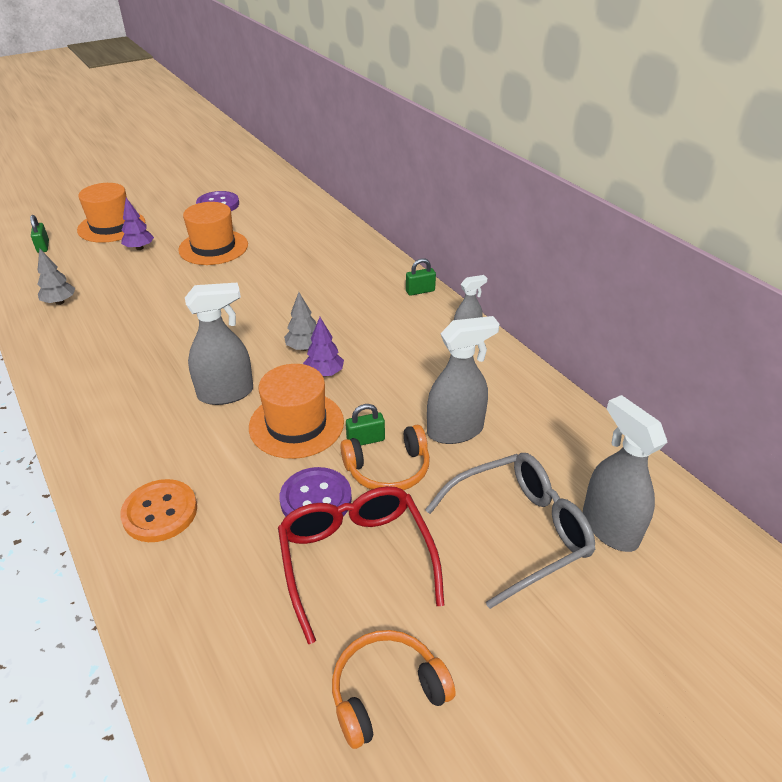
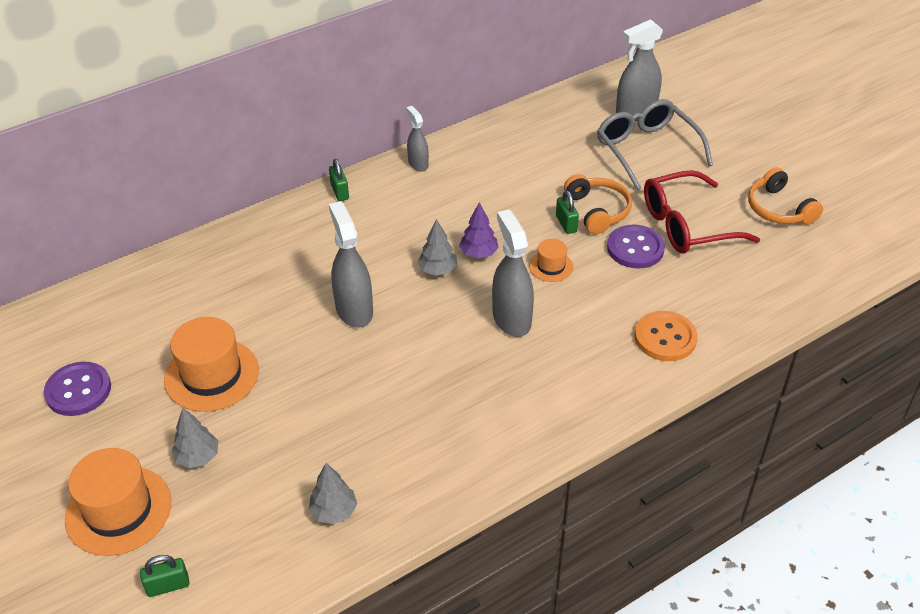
camera: 90 degrees left, 5 degrees up
(139, 248) = (198, 457): purple tree -> grey tree
(296, 424) = (551, 266): orange hat -> orange hat, size x0.52
(455, 430) = (550, 175): grey spray bottle -> grey spray bottle (354, 310)

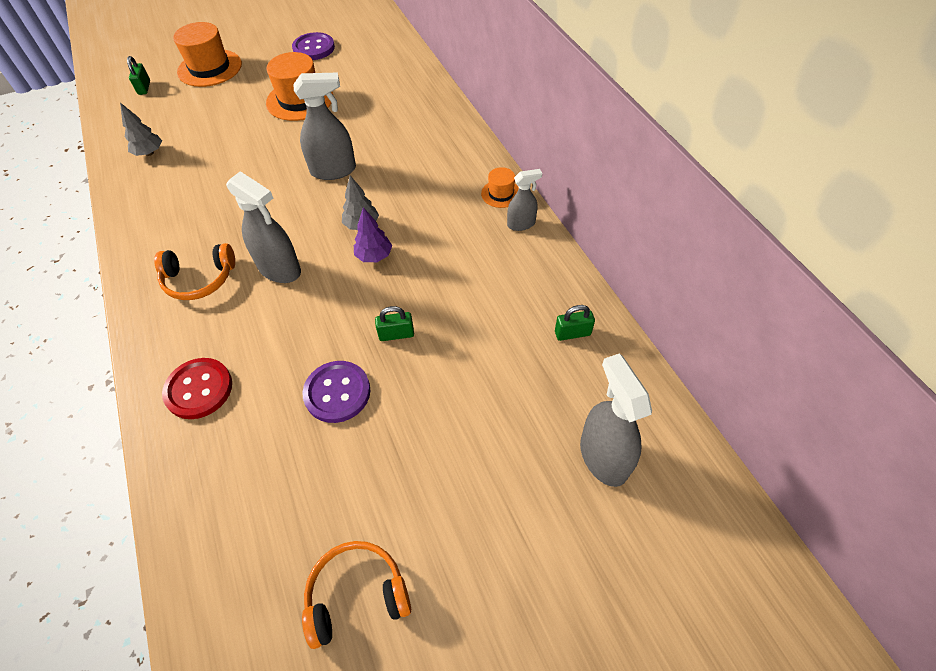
camera: 100 degrees right, 10 degrees up
(198, 457) = (231, 96): grey tree -> none
(340, 192) = (488, 168): green padlock -> green padlock (572, 333)
(511, 319) = (280, 269): grey spray bottle -> grey spray bottle turned 45 degrees clockwise
(551, 266) = (336, 310): orange hat -> orange hat (501, 193)
(597, 211) = (410, 368): orange headphones -> orange headphones (199, 279)
(646, 150) = (516, 450): grey glasses -> none
(665, 338) = (199, 389): orange button -> red button
(687, 225) = (359, 460): red glasses -> none

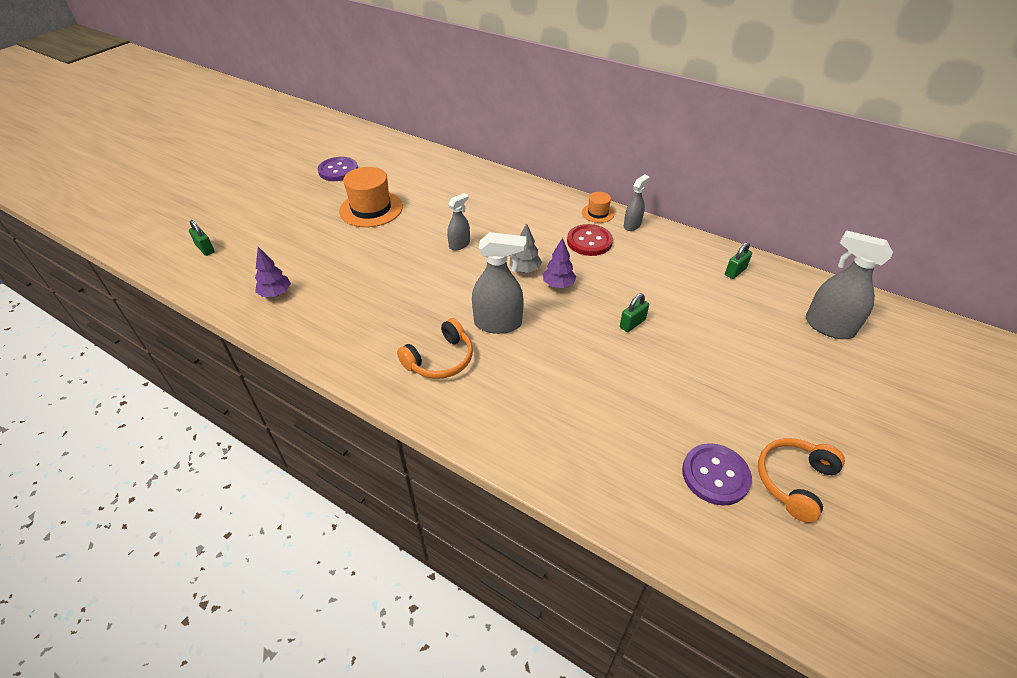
camera: 35 degrees left, 10 degrees down
(149, 153) = (276, 294): grey tree -> purple tree
(199, 389) = (535, 429): red button -> red button (589, 241)
(210, 68) = (256, 213): orange hat -> none
(333, 170) = (459, 244): grey spray bottle -> grey spray bottle, size x0.59
(337, 392) = (637, 377): purple button -> purple button (715, 475)

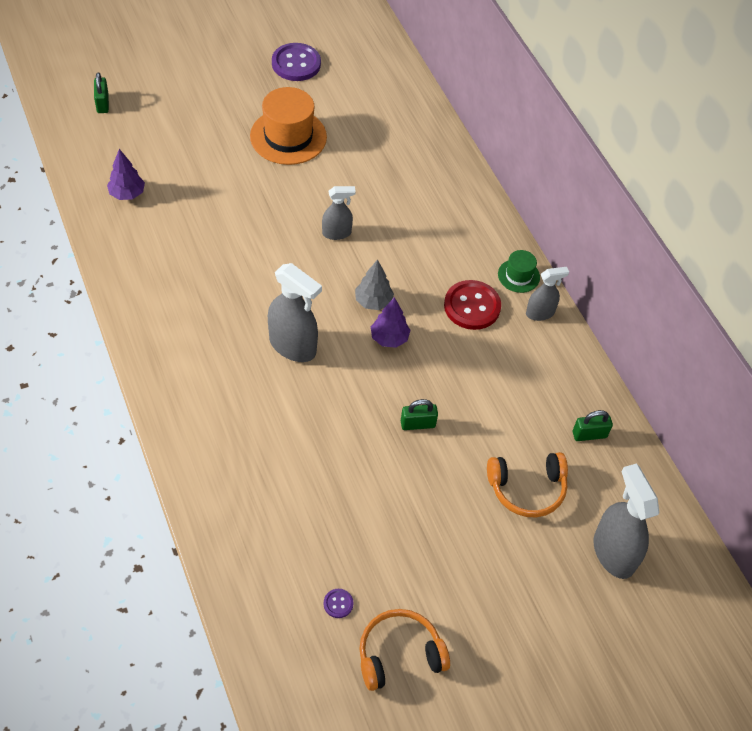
camera: 30 degrees right, 10 degrees up
(440, 359) = (211, 351): orange headphones -> orange headphones (527, 489)
(598, 213) = (518, 276): orange hat -> green hat
(715, 475) = (338, 604): purple button -> purple button, size x0.44

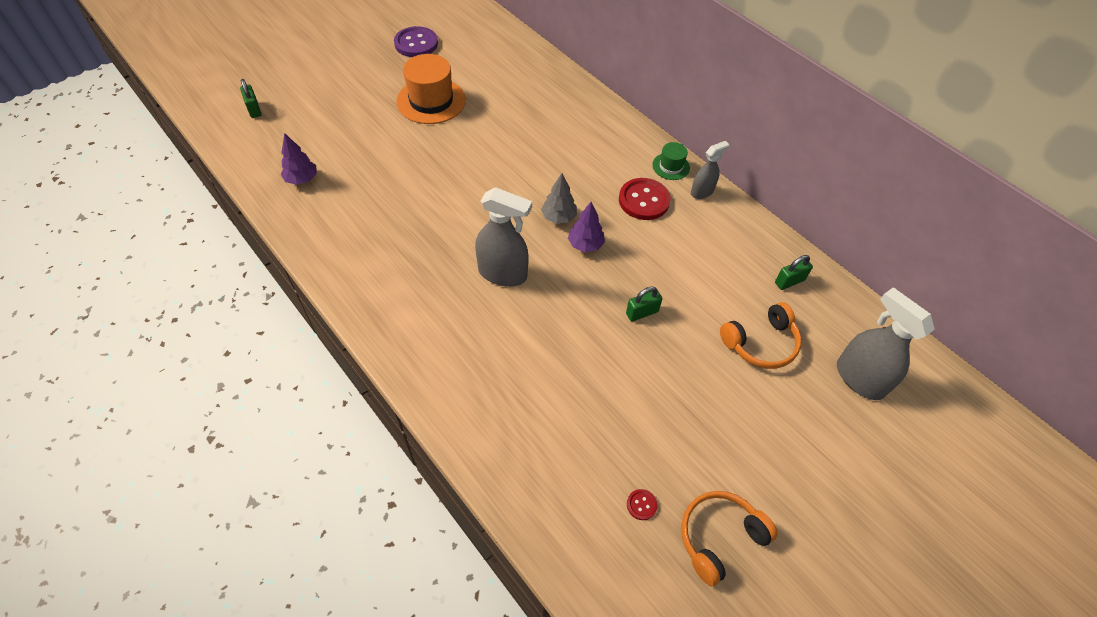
camera: 15 degrees left, 0 degrees up
(337, 233) = (504, 168): grey spray bottle -> none
(338, 604) = (641, 505): purple button -> red button

